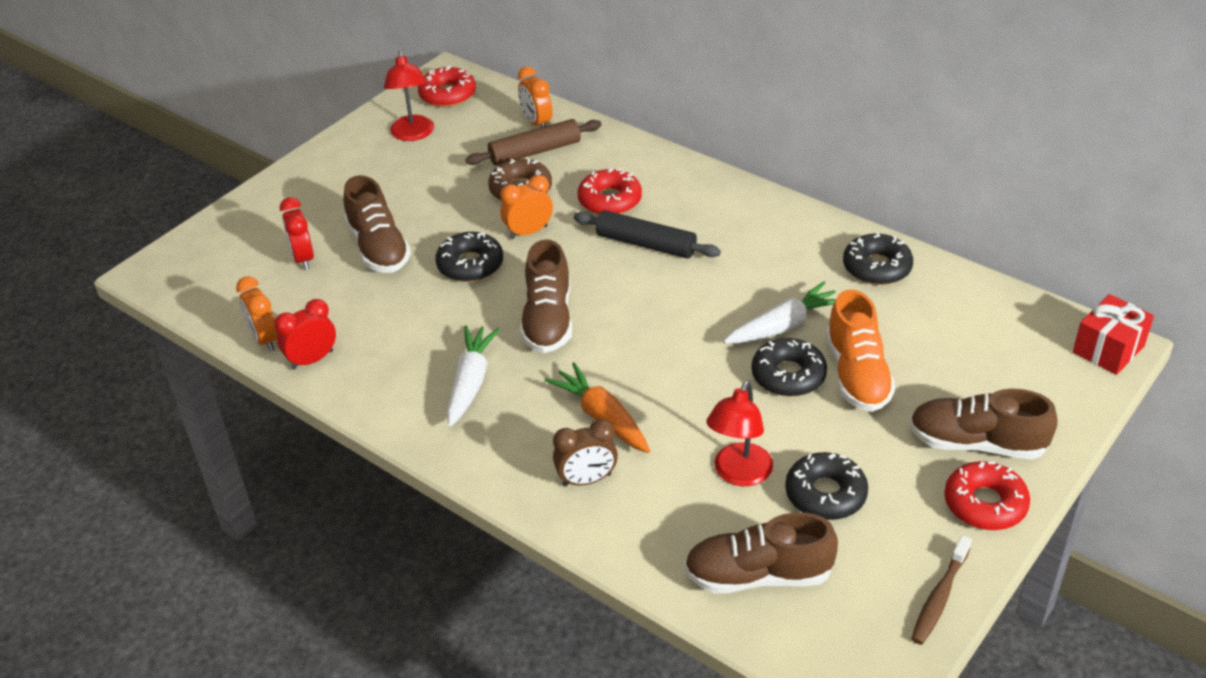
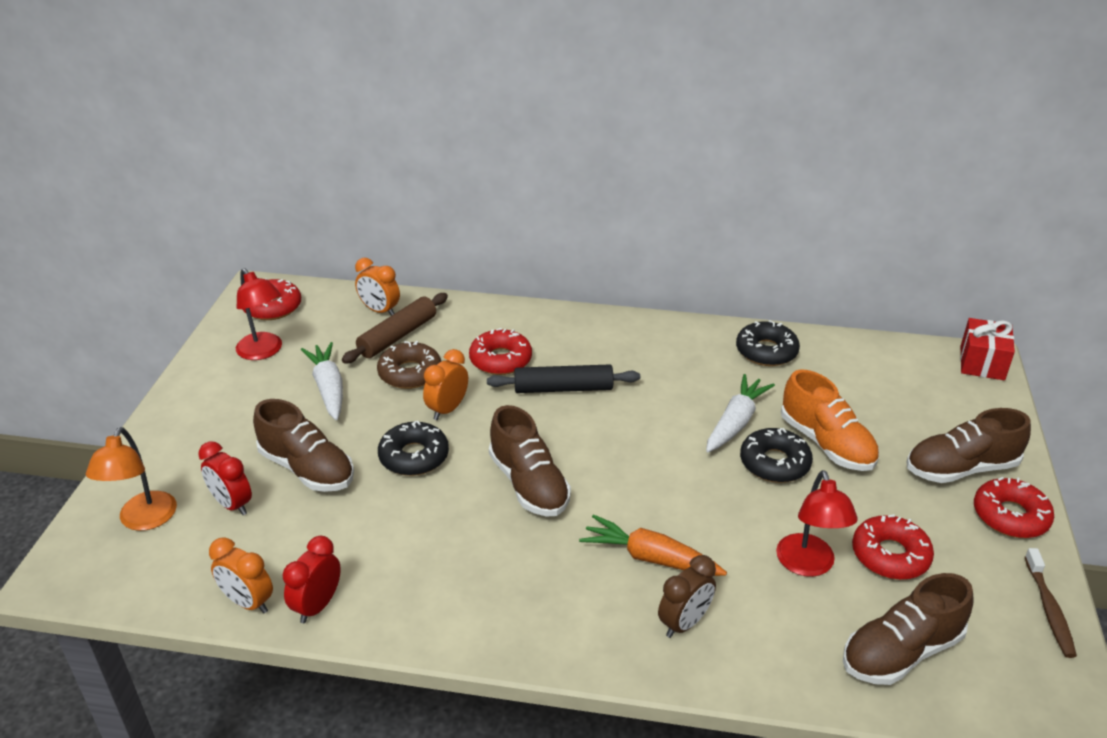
camera: 30 degrees left, 5 degrees down
(233, 250) = (143, 520): none -> orange lamp
(471, 382) = (501, 569): white carrot -> white carrot (328, 388)
(825, 494) = (890, 555): black donut -> red donut

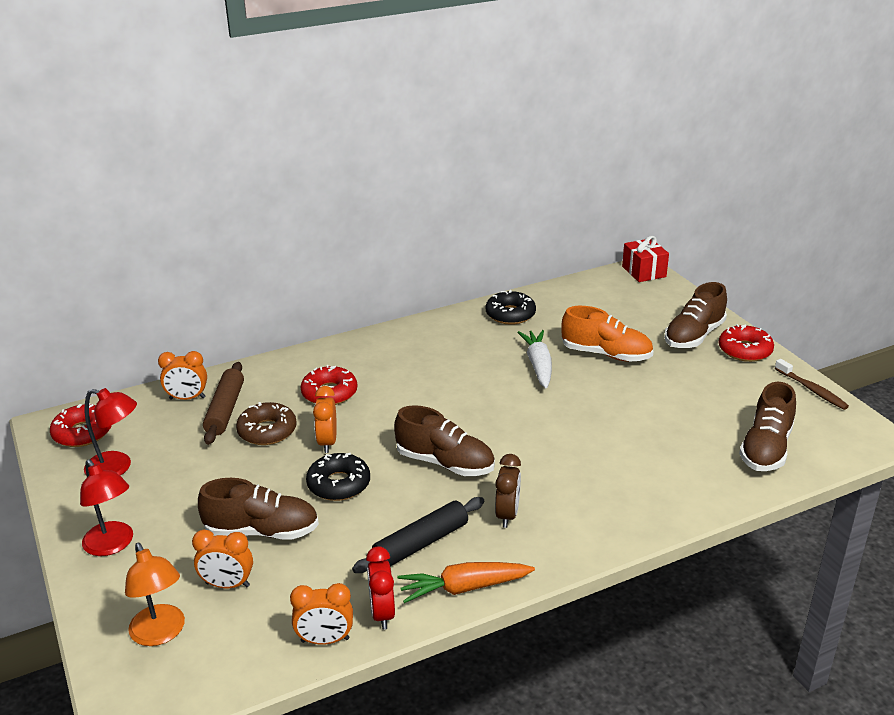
camera: 35 degrees left, 5 degrees down
(232, 504) = (227, 585): red clock -> orange clock
(328, 388) = (210, 469): white carrot -> none
(563, 388) = (399, 392): black rolling pin -> black rolling pin (421, 543)
(650, 558) = (574, 468): orange carrot -> orange carrot (464, 588)
(684, 623) = (636, 495): brown clock -> brown clock (507, 515)
(774, 463) = (588, 379): black donut -> none
(808, 565) = (669, 427): red lamp -> red lamp (112, 545)
(890, 555) = (707, 400): red donut -> none

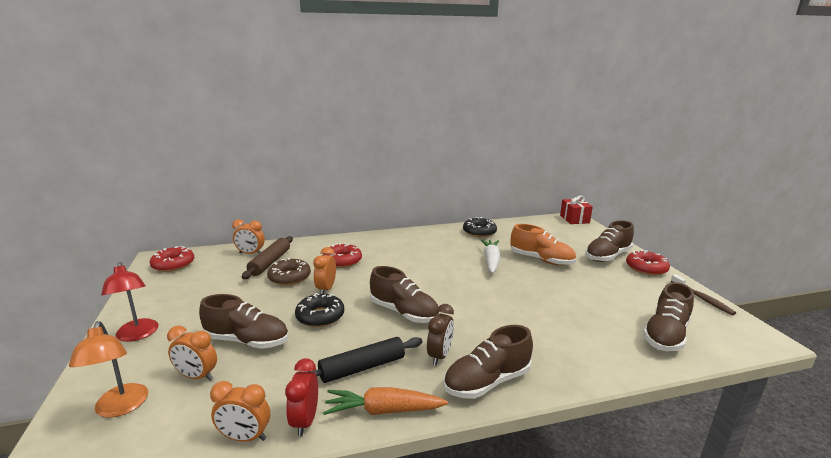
camera: 10 degrees right, 10 degrees down
(117, 468) = (178, 287): red lamp -> none
(569, 538) = (487, 382): none -> brown shoe

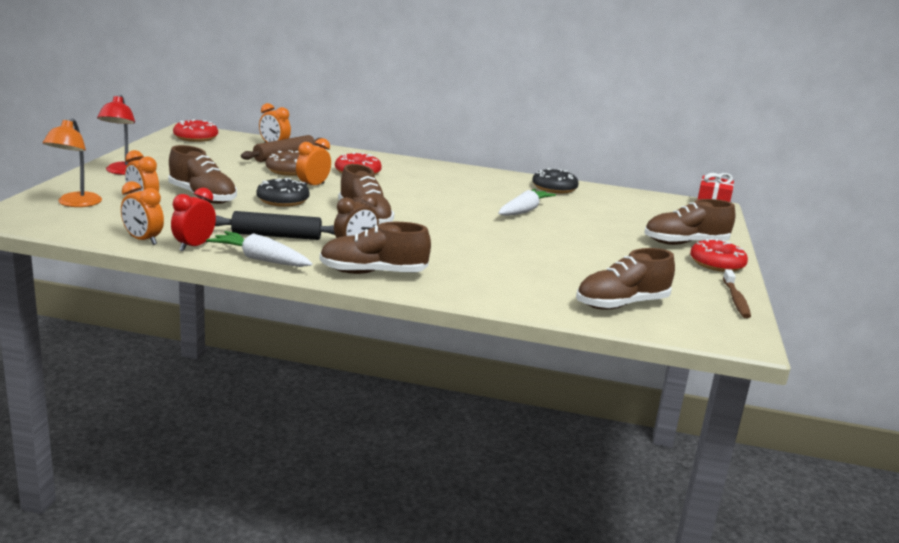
camera: 25 degrees right, 0 degrees up
(383, 410) = (260, 259): orange carrot -> white carrot
(541, 260) = (588, 225): orange shoe -> none

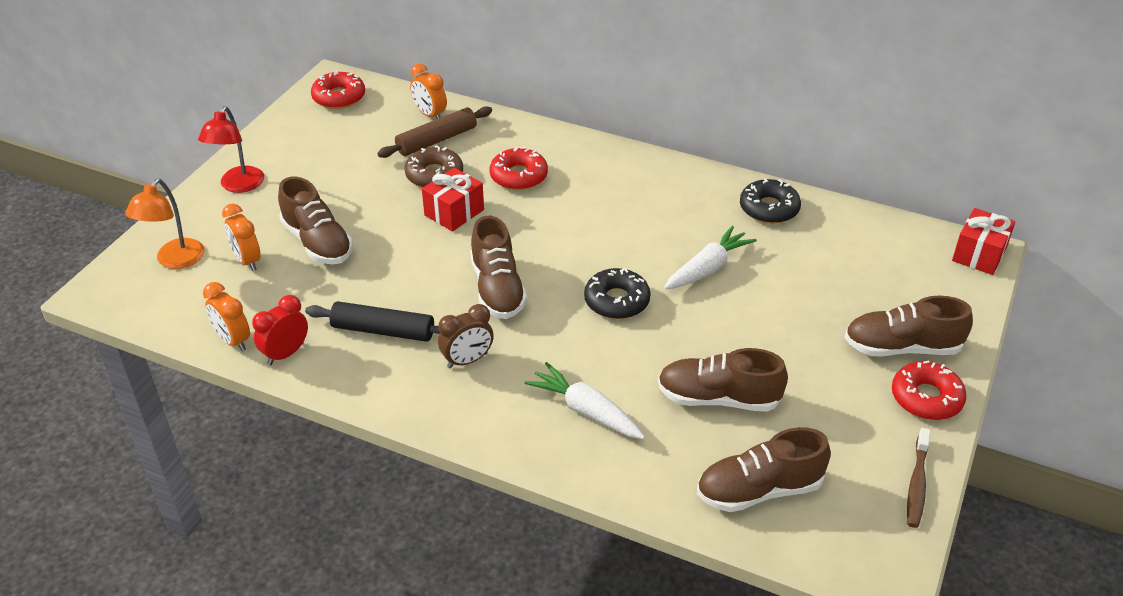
camera: 15 degrees right, 20 degrees up
(260, 259) = (353, 382): white carrot -> white carrot (586, 410)
(282, 200) = (409, 248): black donut -> black donut (616, 301)
(313, 186) = (454, 212): orange clock -> red gift
(373, 273) = (475, 413): brown shoe -> brown shoe (718, 398)

